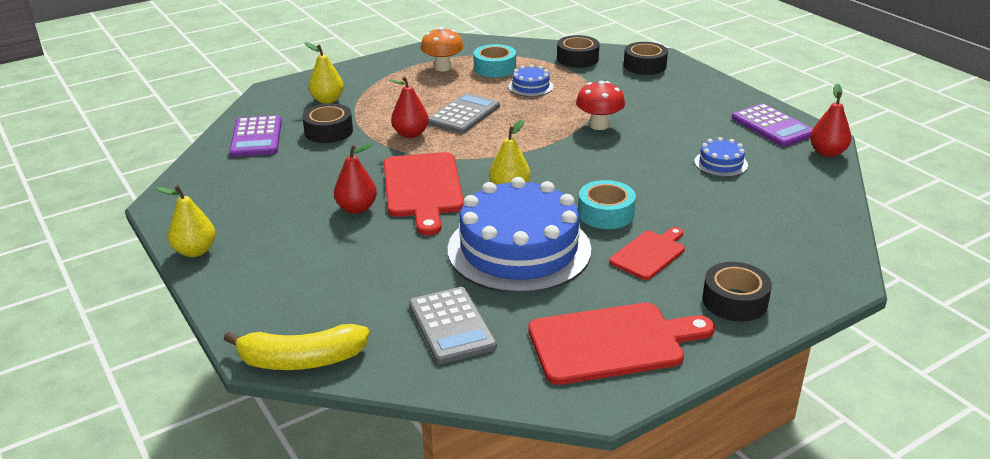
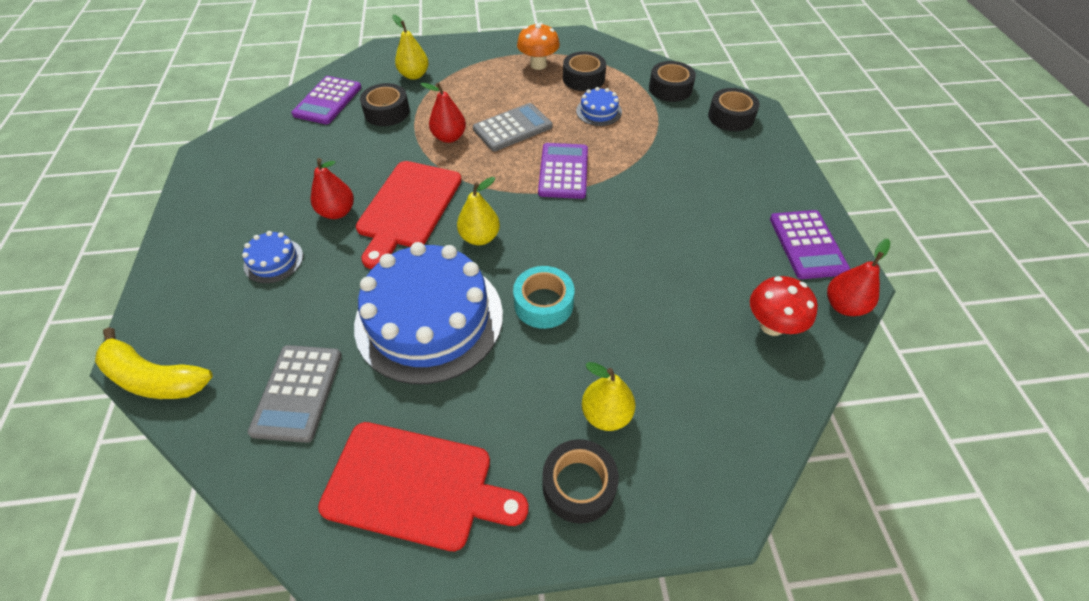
camera: 25 degrees right, 20 degrees up
(195, 251) = (184, 214): yellow pear -> yellow pear (606, 414)
(495, 68) = (583, 78): turquoise tape -> black tape
(539, 131) = (563, 171): none -> purple calculator
(599, 125) = (625, 182): red mushroom -> red mushroom (772, 325)
(649, 254) = (543, 377): red cutting board -> none
(721, 163) = (711, 278): blue cake -> blue cake (273, 260)

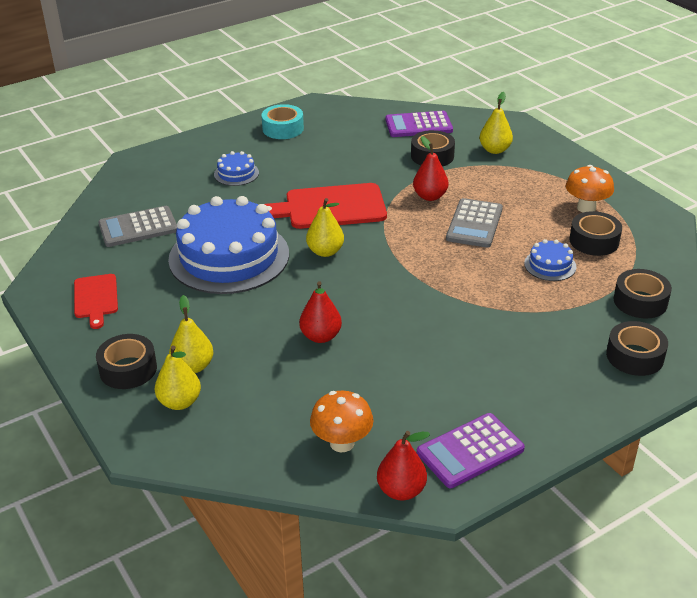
camera: 65 degrees right, 15 degrees down
(154, 377) = (121, 174): yellow banana -> none
(337, 212) = (301, 179): red pear -> red pear (321, 336)
(415, 486) = (96, 298): red cutting board -> red cutting board, size x0.58
(512, 128) = (474, 224): grey calculator -> grey calculator turned 75 degrees clockwise
(543, 303) = (279, 305): turquoise tape -> turquoise tape (283, 129)
(563, 171) = (441, 269): purple calculator -> none
(661, 446) = (180, 402): none -> yellow pear
(772, 325) = (342, 443): red mushroom -> orange mushroom

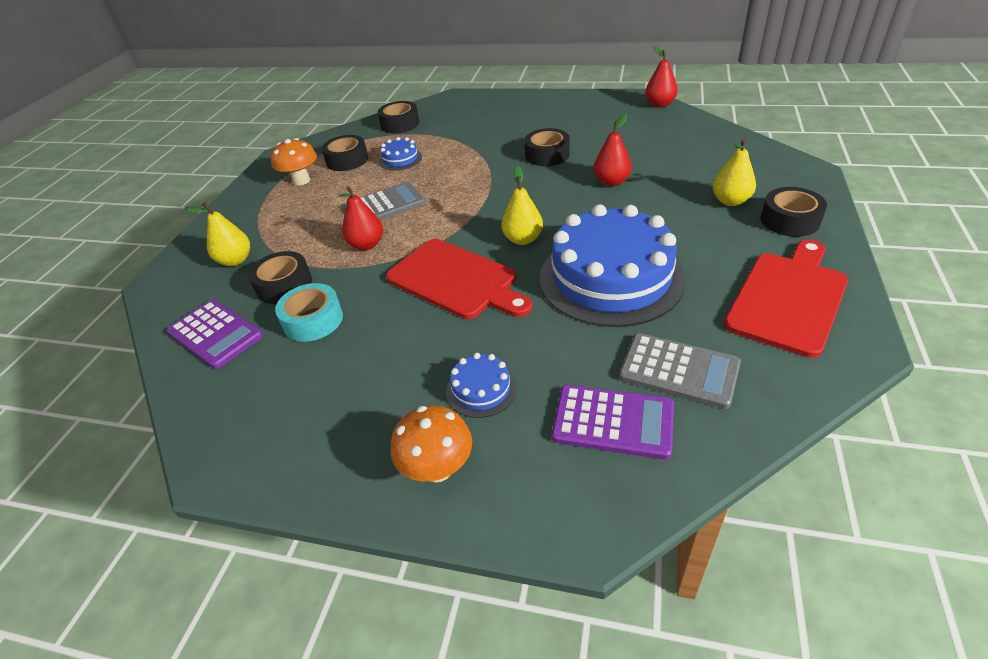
camera: 130 degrees left, 5 degrees up
(96, 298) = (788, 298): red cutting board -> red cutting board, size x1.72
(180, 402) = (759, 184): yellow pear -> none
(283, 129) = (326, 440): turquoise tape -> turquoise tape (313, 320)
(342, 443) = (668, 129): orange mushroom -> orange mushroom (438, 468)
(470, 451) = (603, 105): purple calculator -> purple calculator (613, 421)
(635, 356) = (456, 107): black tape -> black tape (547, 155)

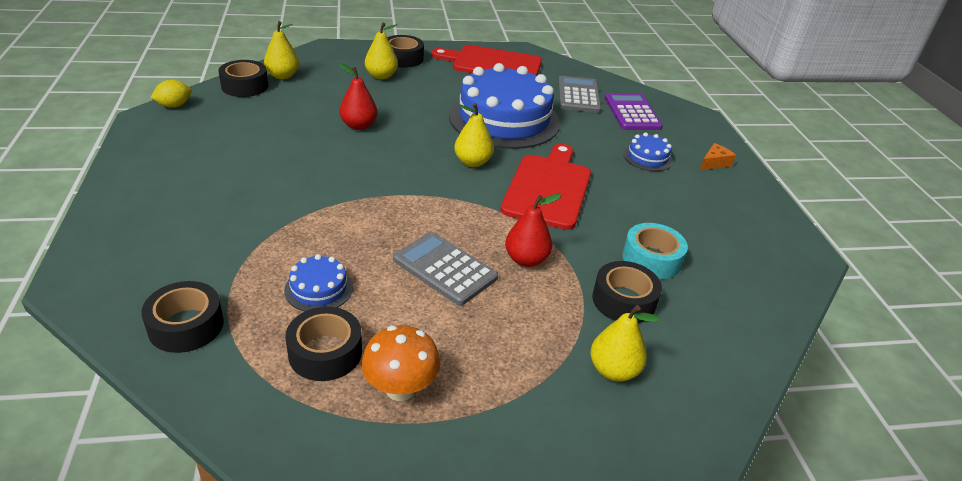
camera: 120 degrees left, 5 degrees down
(215, 334) = (719, 323): purple calculator -> none
(438, 468) = (714, 163): orange mushroom -> orange cheese
(547, 155) = (303, 166): black tape -> black tape (245, 86)
(659, 104) = (174, 105): red pear -> yellow lemon
(723, 146) = (283, 76): none -> yellow pear

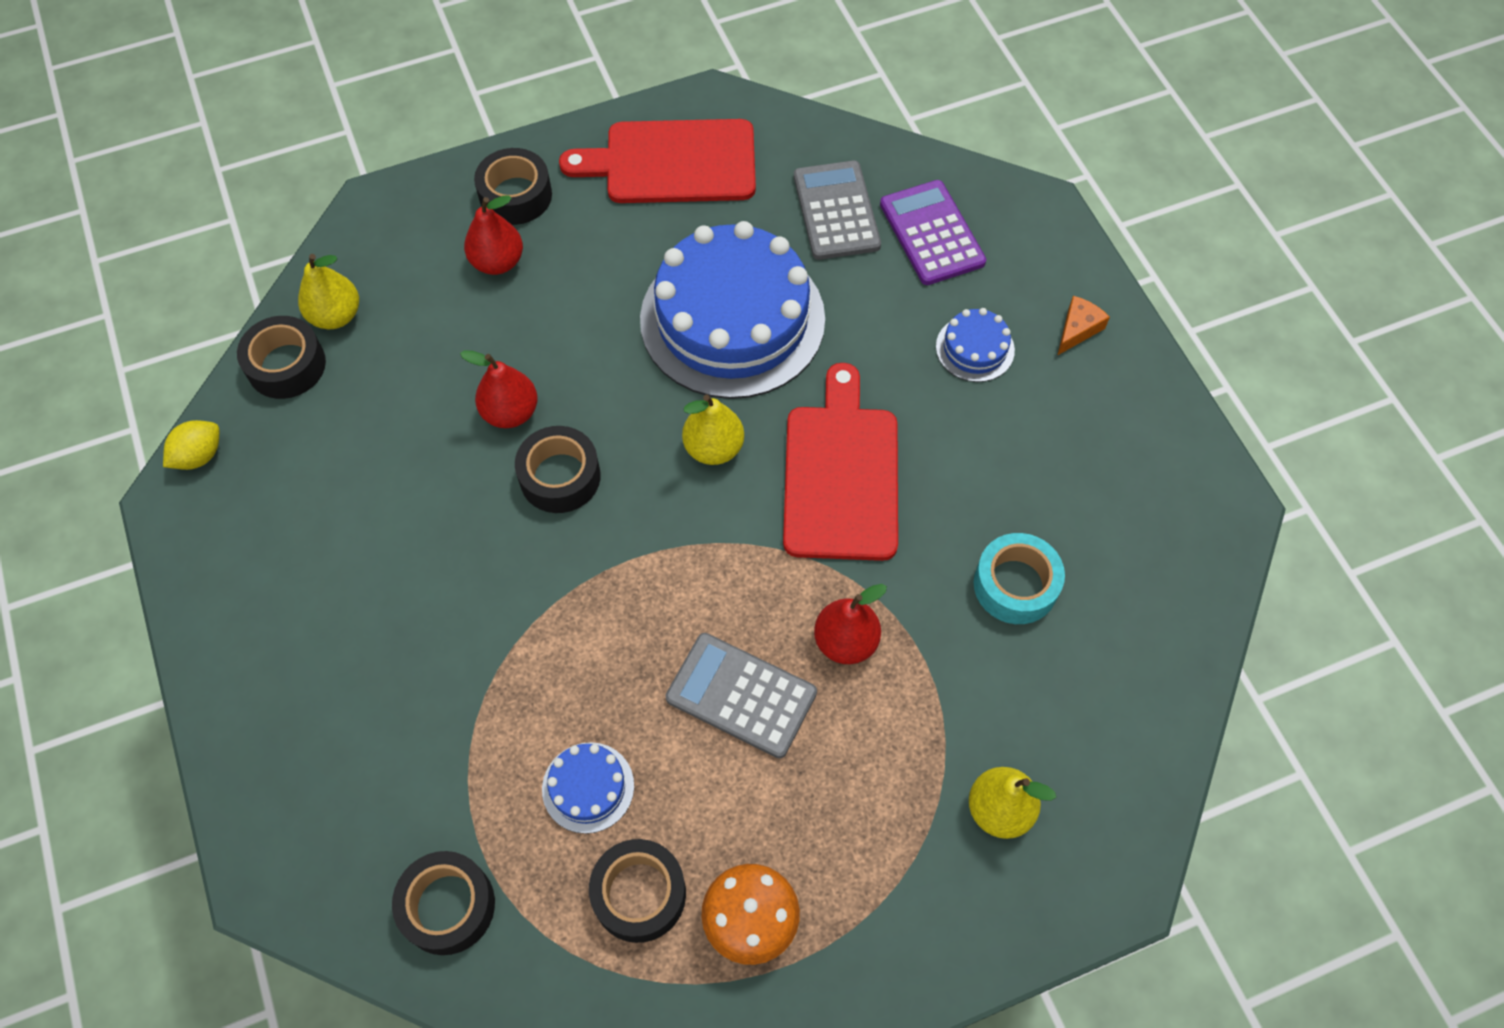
camera: 10 degrees left, 25 degrees up
(381, 76) = (497, 262): yellow pear -> red pear
(624, 300) = (991, 680): black tape -> black tape (560, 477)

